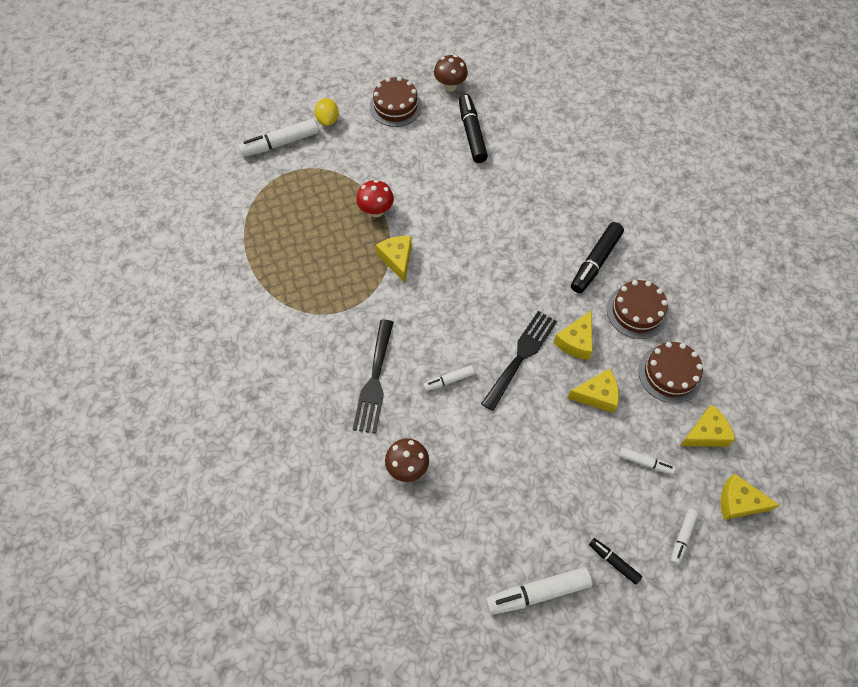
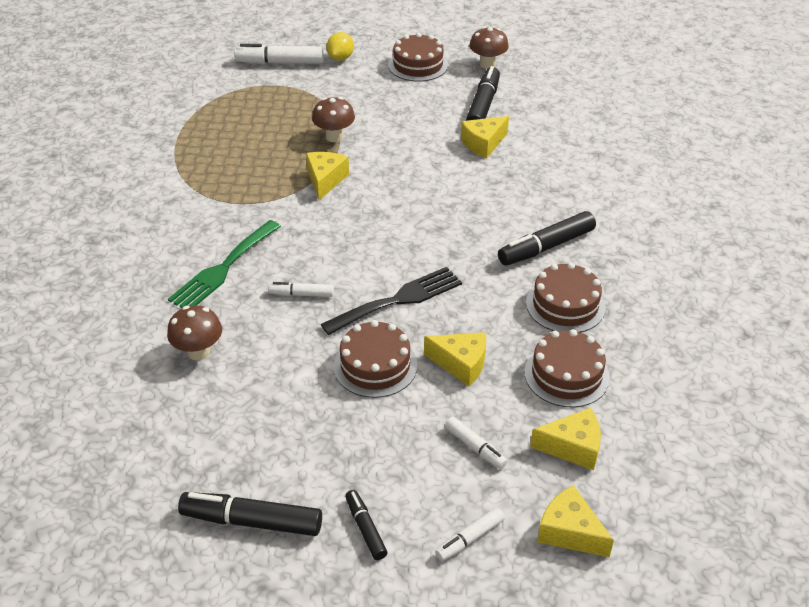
camera: 25 degrees right, 20 degrees down
(374, 381) = (223, 269): black fork -> green fork
(376, 211) = (334, 137): red mushroom -> brown mushroom
(537, 592) = (252, 521): white marker -> black marker
(540, 423) = (375, 365): none -> brown cake
(575, 341) = (471, 308): yellow cheese -> yellow cheese (483, 144)

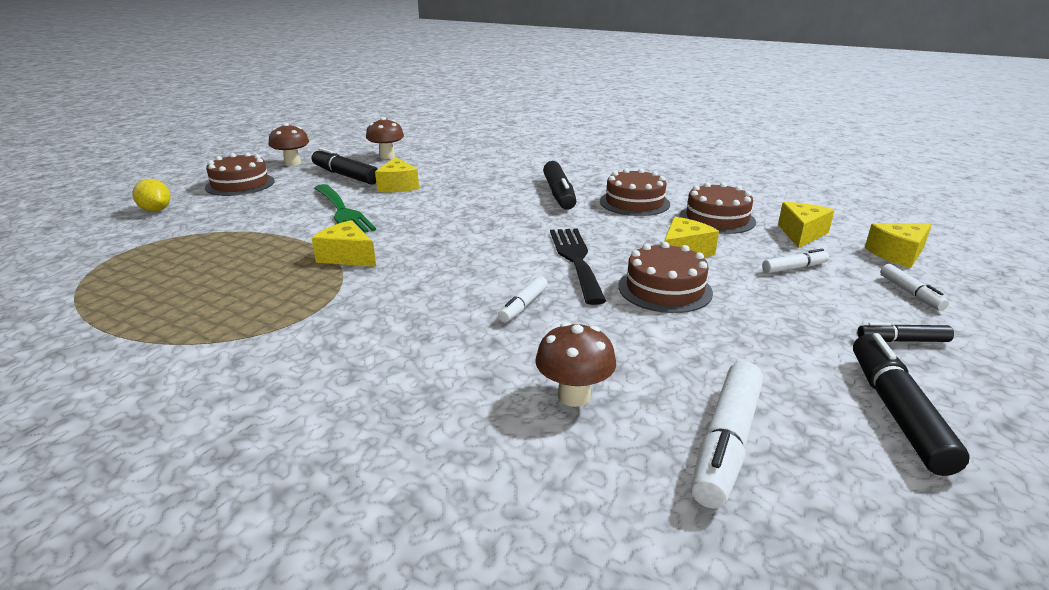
camera: 65 degrees left, 15 degrees down
(223, 269) = (427, 347): green fork -> green fork (342, 212)
(252, 521) = (896, 412): black marker -> black marker turned 150 degrees clockwise
(280, 62) = (94, 239): white marker -> white marker (726, 443)
(334, 137) = (282, 238): brown mushroom -> brown mushroom (387, 156)

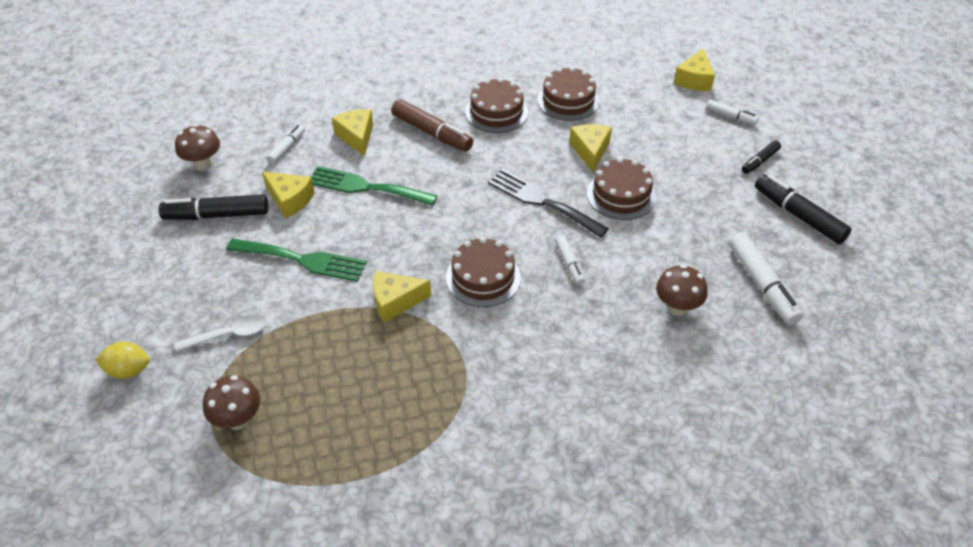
camera: 45 degrees left, 20 degrees up
(229, 221) = (229, 334): none -> white spoon
(240, 184) = (136, 289): brown cake -> brown cake (483, 278)
(292, 163) = (126, 230): brown mushroom -> brown mushroom (238, 419)
(456, 199) = (366, 187): none -> green fork
(559, 194) = (432, 133): black marker -> brown marker
(794, 268) = (660, 128): white marker -> white marker (287, 148)
(801, 234) = (630, 88): yellow cheese -> yellow cheese (357, 137)

